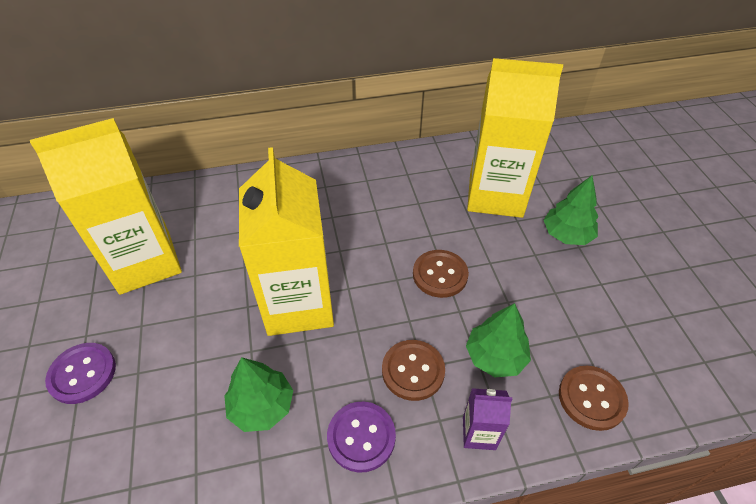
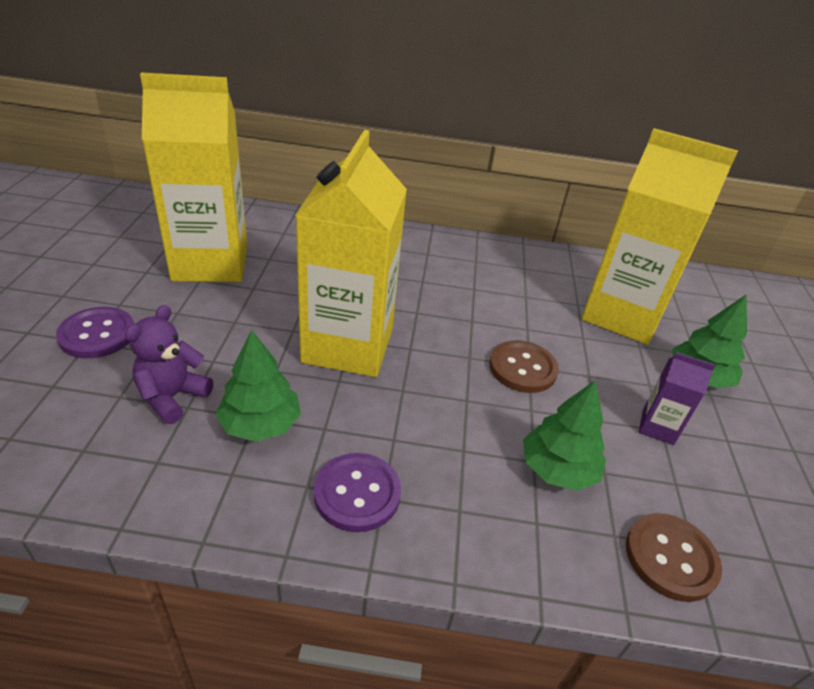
camera: 15 degrees right, 10 degrees down
(178, 409) = (172, 397): none -> purple teddy bear
(413, 371) = (449, 449): brown button -> none
(479, 433) = (503, 541): purple carton -> purple carton (657, 427)

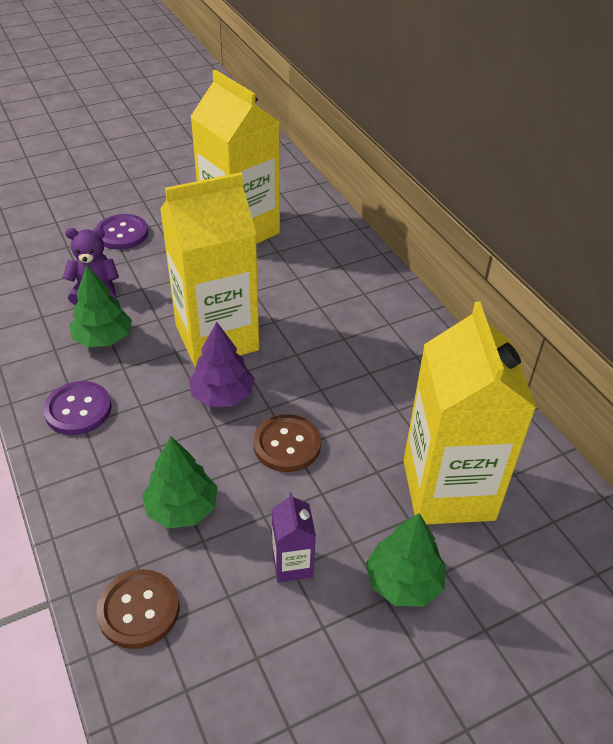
camera: 60 degrees right, 5 degrees up
(430, 377) = (222, 395): none -> purple tree

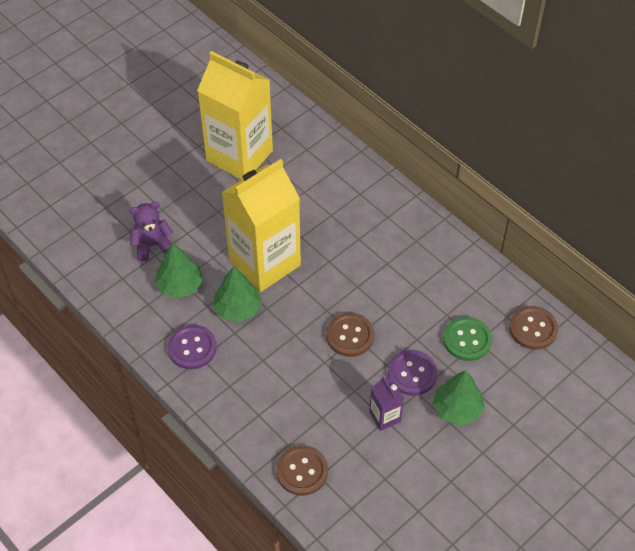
camera: 15 degrees left, 10 degrees up
(122, 234) = (144, 183): purple button -> purple button (412, 374)
(182, 508) = (299, 400): green tree -> green tree (237, 308)
(222, 395) = (289, 309): purple tree -> none
(448, 490) = (467, 340): yellow carton -> green button
(549, 499) = (533, 329): none -> brown button

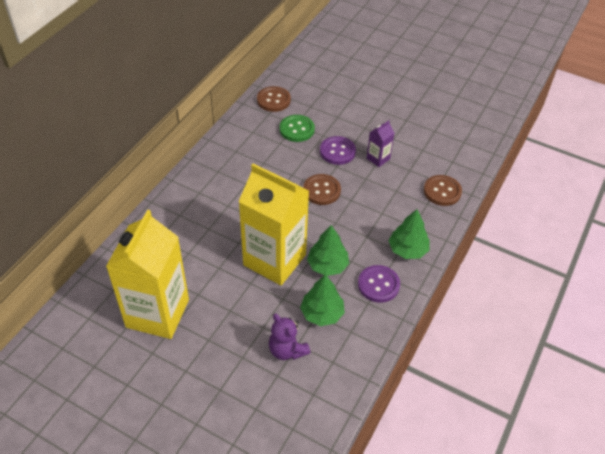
camera: 110 degrees left, 5 degrees down
(457, 409) = (353, 125): green tree -> green tree (407, 249)

